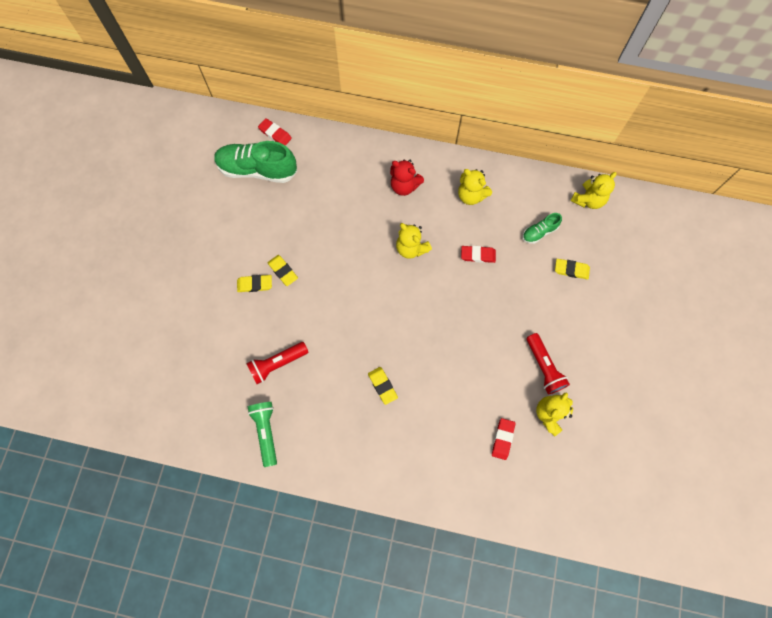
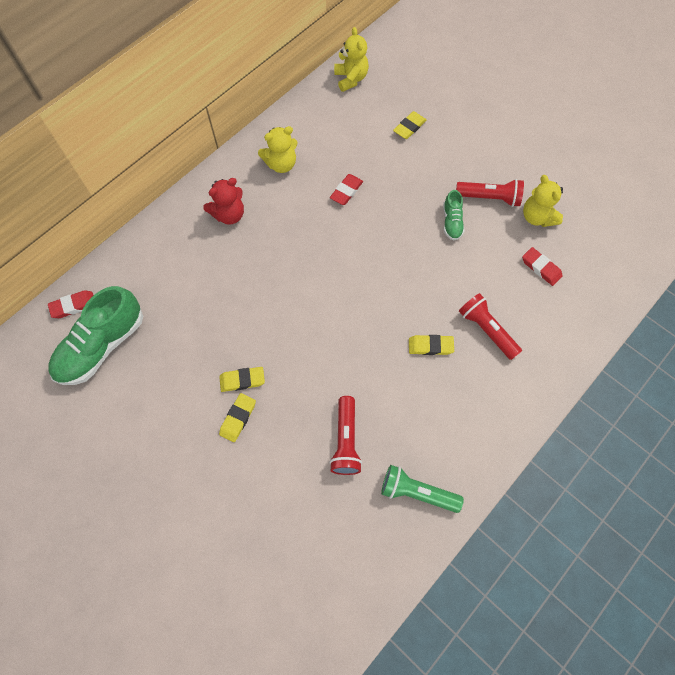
camera: 60 degrees left, 5 degrees down
(411, 248) = (300, 244): yellow teddy bear -> none
(421, 421) = (486, 330): none -> red flashlight
(539, 232) = (356, 131): green shoe -> green shoe (451, 222)

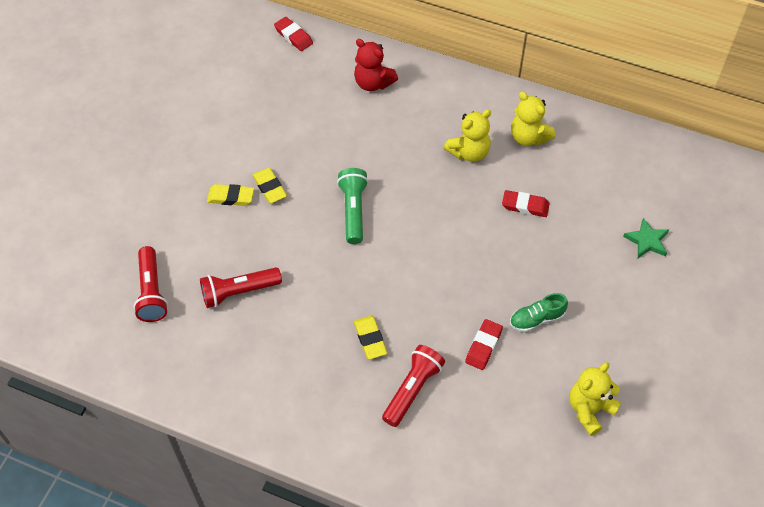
camera: 70 degrees right, 10 degrees down
(102, 346) = (263, 71): green shoe -> none
(229, 215) = (444, 114): red teddy bear -> red teddy bear (373, 83)
(351, 79) = (682, 163): yellow teddy bear -> yellow teddy bear (469, 152)
(409, 127) = (647, 241): yellow eraser -> green star
(417, 492) = (206, 369): green flashlight -> green flashlight (353, 211)
(489, 198) = (590, 350): red flashlight -> red flashlight (151, 292)
(541, 268) = (519, 429): red eraser -> red eraser (483, 346)

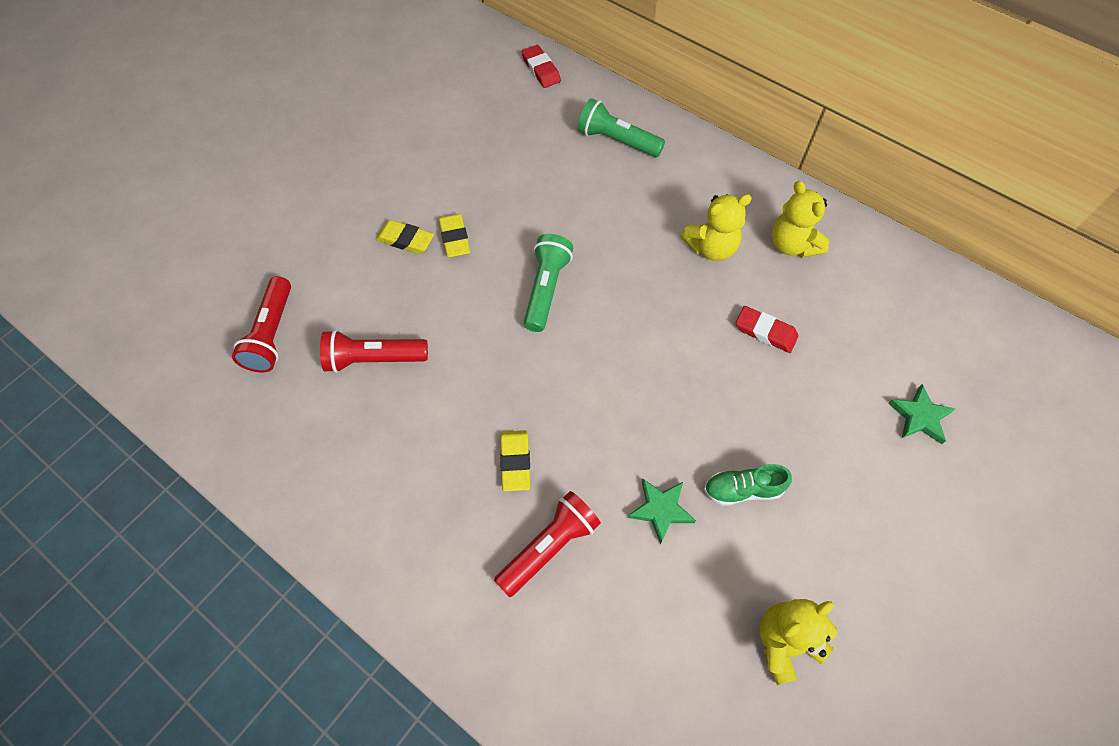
camera: 15 degrees right, 5 degrees up
(373, 83) = (617, 140): red teddy bear -> green flashlight
(483, 346) = (661, 510): red eraser -> green star

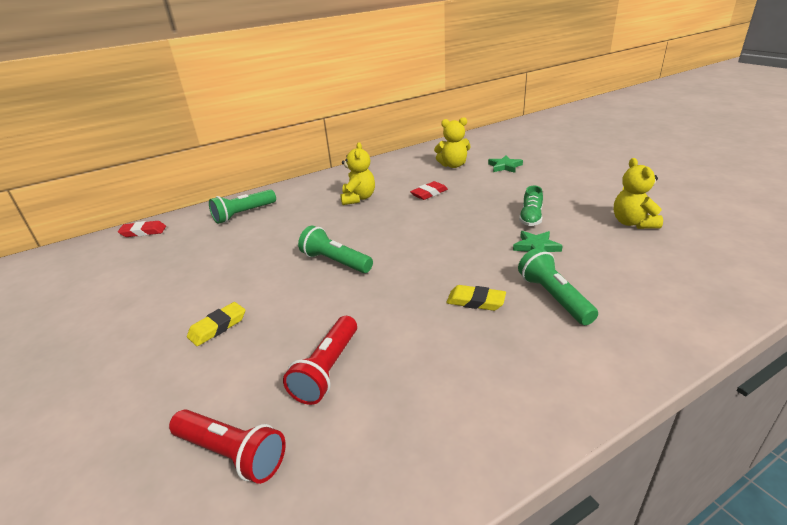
camera: 65 degrees left, 30 degrees down
(455, 238) = (246, 298): yellow eraser -> none
(549, 547) = (554, 297): red flashlight -> green flashlight
(792, 245) = (378, 177): yellow teddy bear -> yellow teddy bear (453, 165)

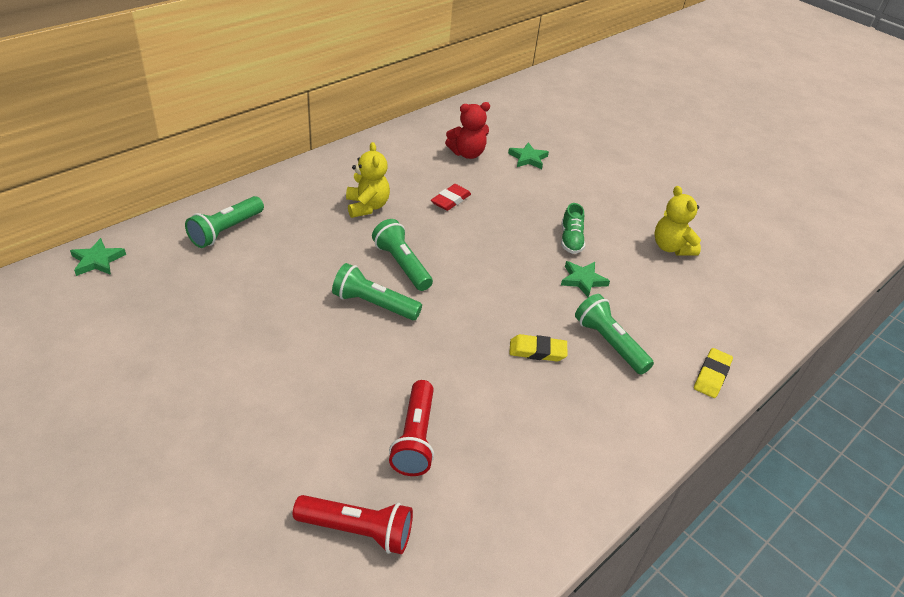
camera: 20 degrees left, 10 degrees up
(143, 232) = (97, 260): red eraser -> green star
(218, 327) = (274, 396): yellow eraser -> yellow eraser (711, 375)
(371, 235) = (402, 265): none -> green flashlight
(453, 165) = (467, 154): yellow teddy bear -> red teddy bear

